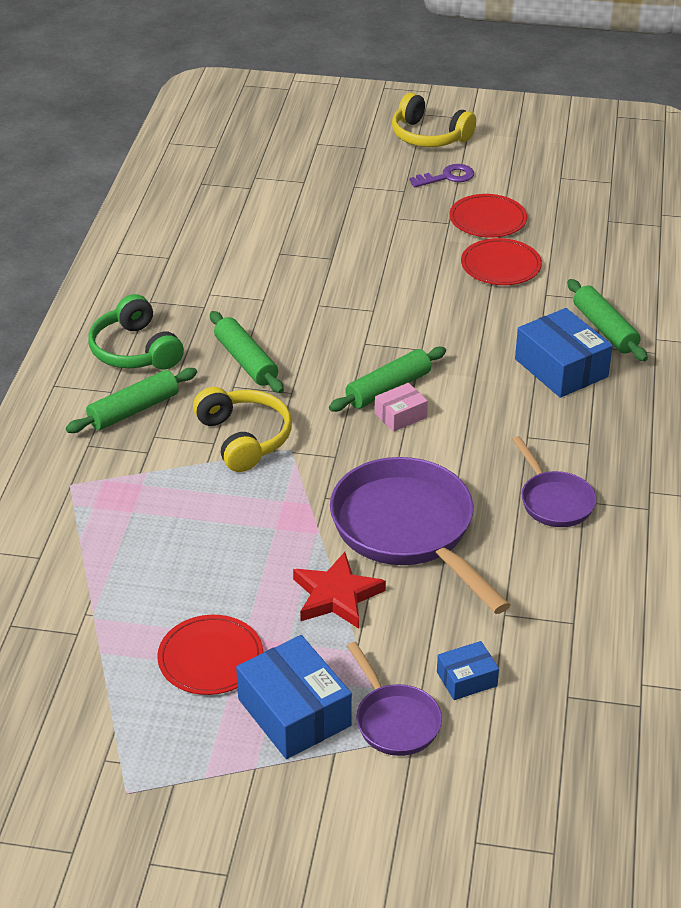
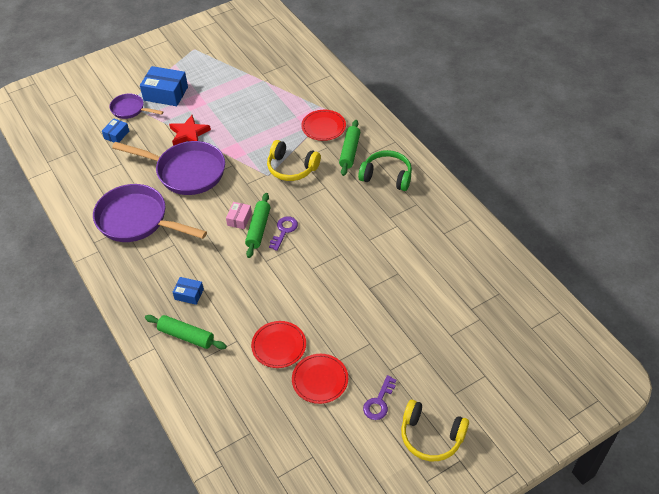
camera: 140 degrees right, 10 degrees up
(210, 658) = (210, 92): red plate -> red plate (323, 127)
(246, 361) = (335, 202): green rolling pin -> none
(357, 367) = (284, 231): none -> purple key
(429, 136) = (431, 436): yellow headphones -> yellow headphones turned 150 degrees counterclockwise
(554, 501) = (137, 220): purple pan -> purple pan, size x1.89
(561, 368) = (189, 294): blue box -> blue box, size x0.54

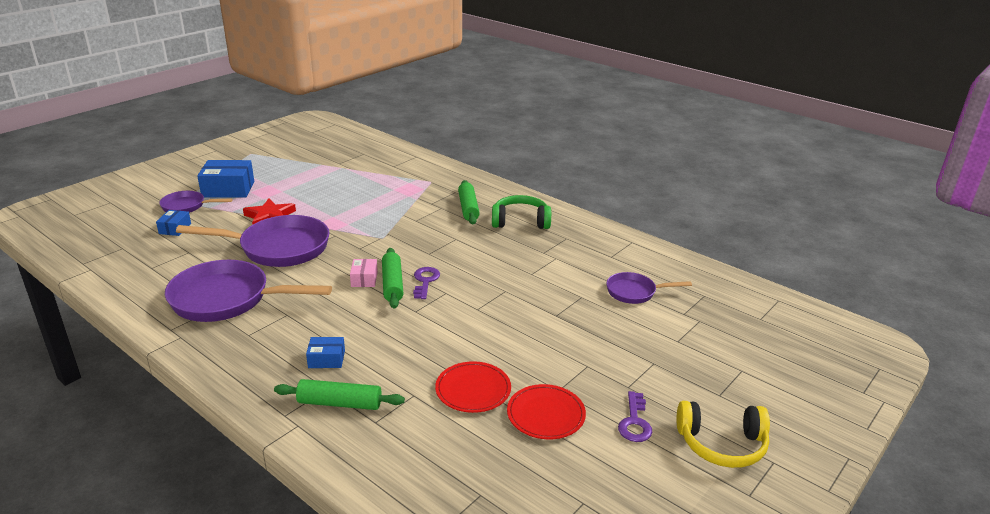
camera: 20 degrees left, 20 degrees down
(291, 168) = (408, 228): yellow headphones -> none
(323, 127) = (428, 193): red plate -> none
(443, 277) = (634, 292): none -> purple pan

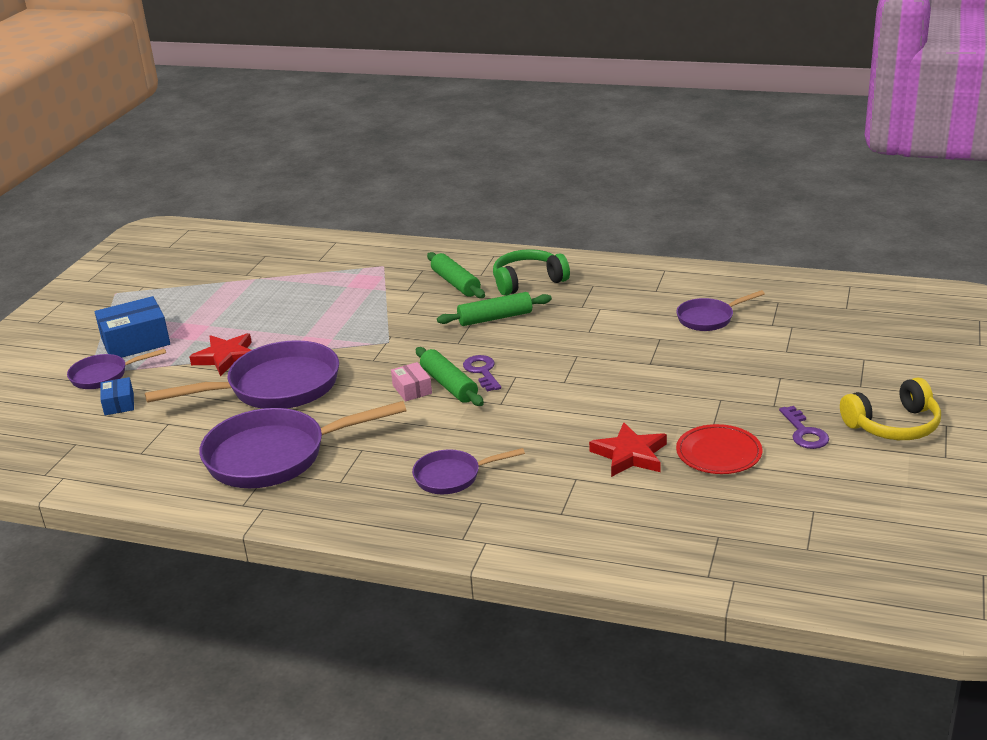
camera: 20 degrees left, 0 degrees up
(326, 359) = (452, 476): blue box -> purple pan
(339, 403) = (508, 510): green rolling pin -> green rolling pin (495, 318)
(473, 389) = (630, 455): red plate -> red star

